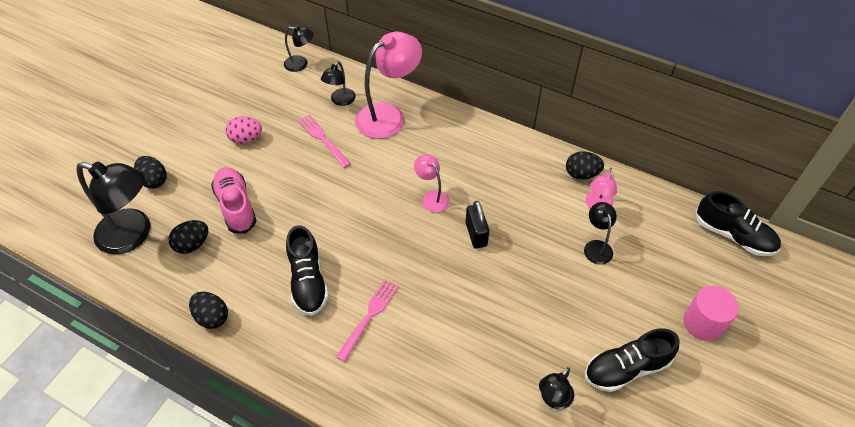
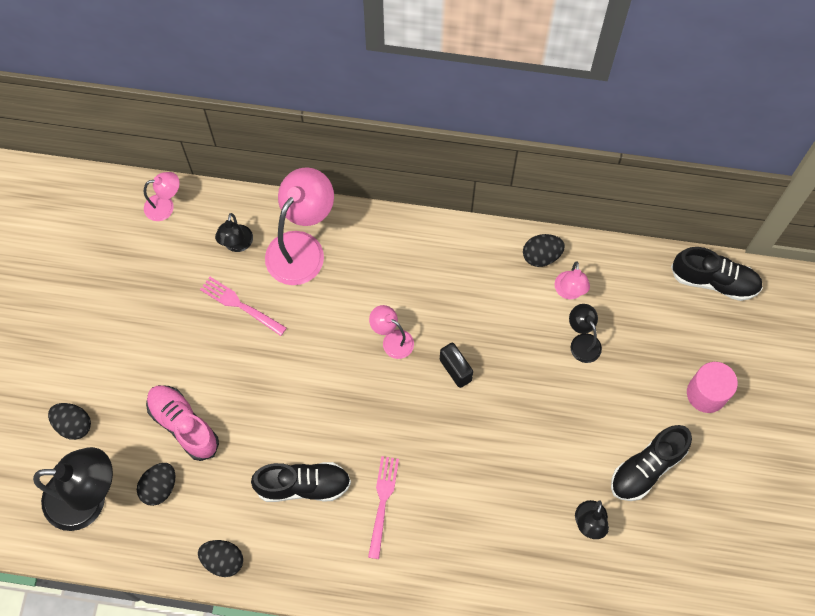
camera: 20 degrees left, 15 degrees up
(246, 139) = (151, 334): pink egg -> none
(301, 64) = (165, 206): black lamp -> pink lamp
(308, 281) = (303, 485): black shoe -> black shoe turned 60 degrees counterclockwise

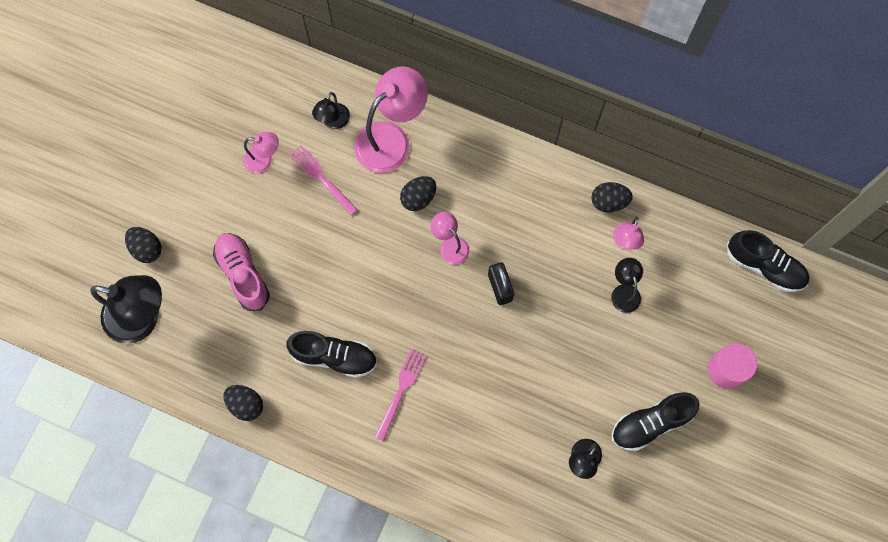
camera: 15 degrees right, 5 degrees up
(159, 487) = (207, 325): black egg -> black egg (418, 198)
(165, 206) = (278, 70): pink lamp -> pink lamp (264, 160)

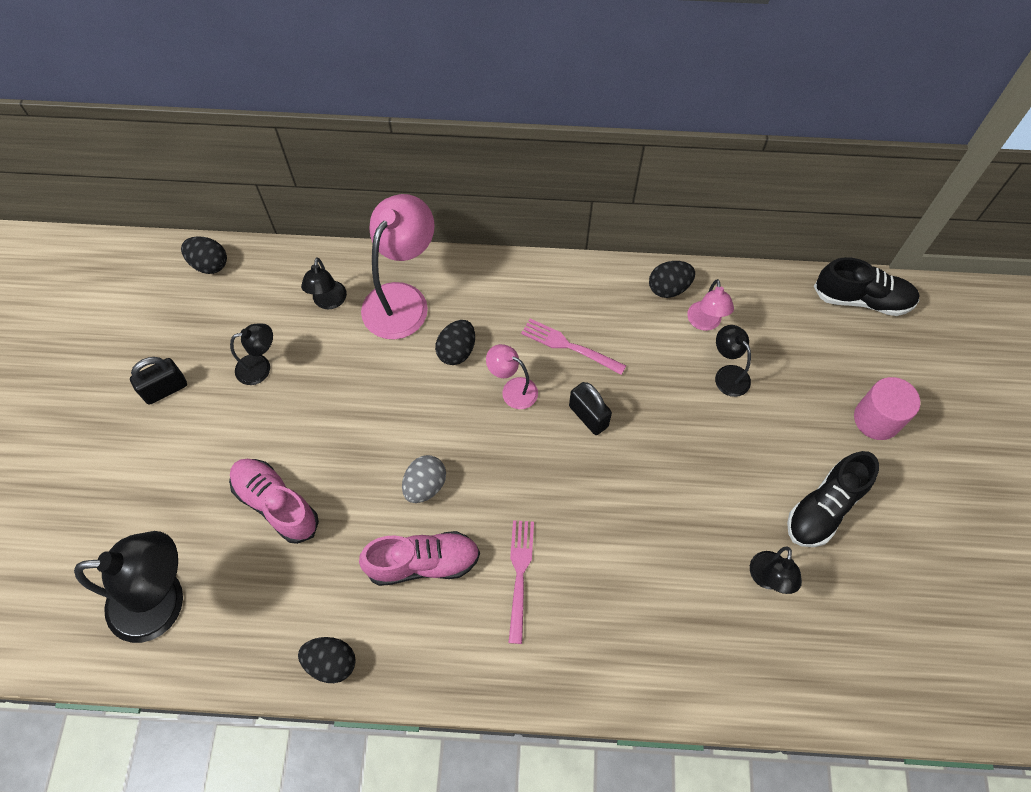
camera: 20 degrees left, 10 degrees down
(147, 249) = (144, 515): black egg -> black egg (209, 264)
(188, 154) = (165, 389): none -> black padlock
(264, 160) = (260, 367): pink lamp -> black lamp
(321, 178) = (336, 365): pink fork -> pink fork (568, 346)
(334, 356) = (423, 563): black shoe -> pink shoe
(356, 299) = (425, 486): none -> grey egg

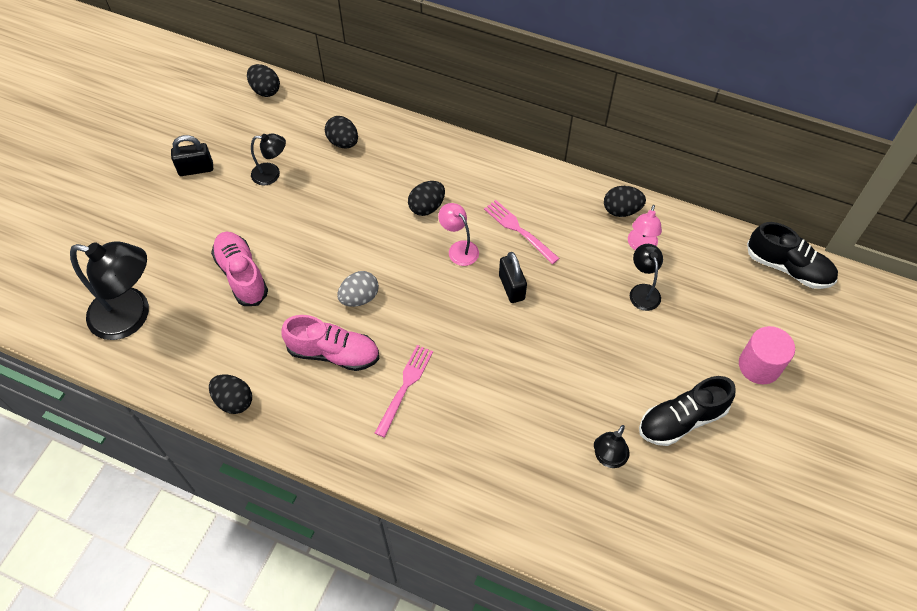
camera: 20 degrees right, 5 degrees down
(329, 302) = (343, 142): black lamp -> black egg
(402, 299) = (400, 157): pink lamp -> none

